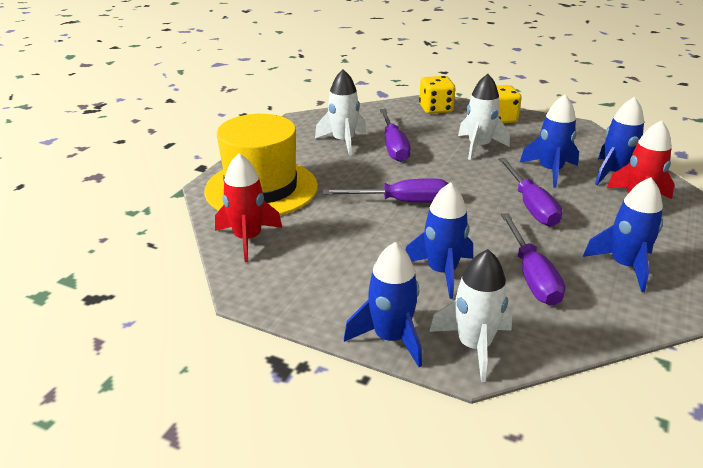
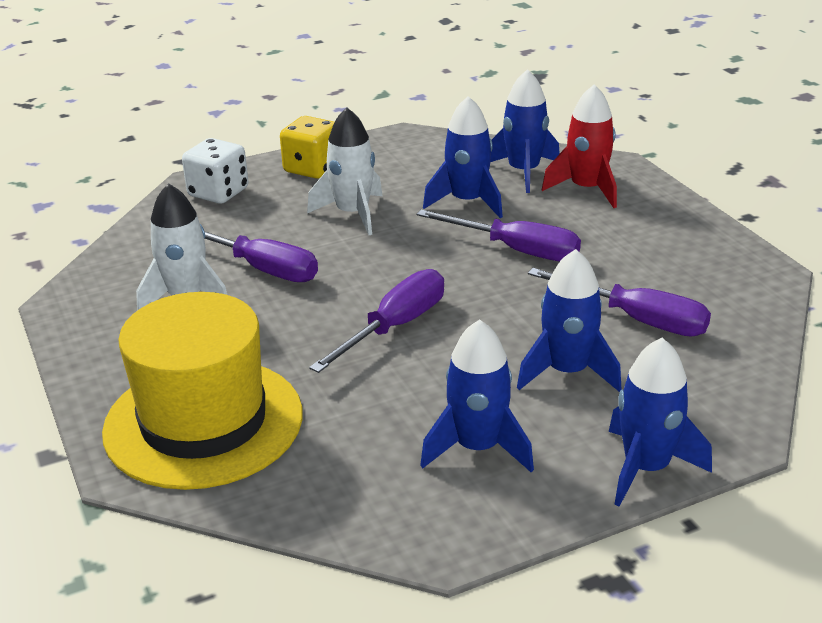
camera: 50 degrees left, 0 degrees up
(248, 239) = (317, 490): red rocket -> none
(435, 109) = (218, 193): yellow dice -> white dice
(474, 346) = (712, 418): white rocket -> none
(625, 266) = (680, 259): blue rocket -> blue rocket (478, 448)

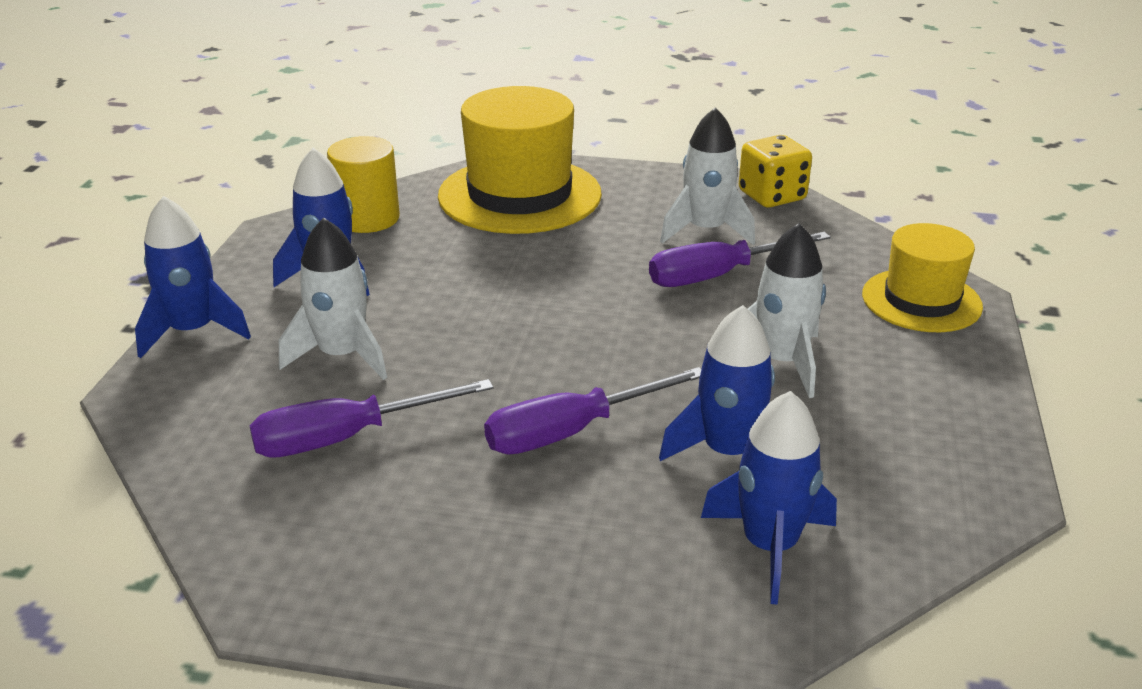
camera: 125 degrees right, 0 degrees up
(218, 193) = (921, 300): white dice -> yellow hat
(312, 168) = (939, 378): yellow dice -> yellow dice (772, 196)
(350, 493) = (367, 218): none -> yellow cylinder
(394, 327) = (529, 303): purple screwdriver -> none
(567, 372) = (341, 356): blue rocket -> white rocket
(586, 189) = (656, 577): red rocket -> none

